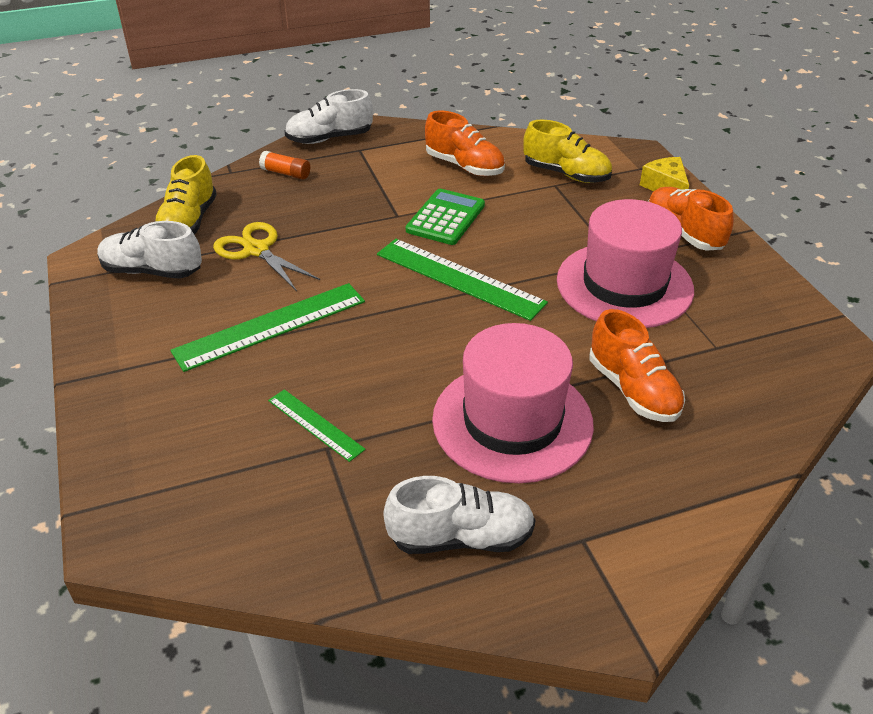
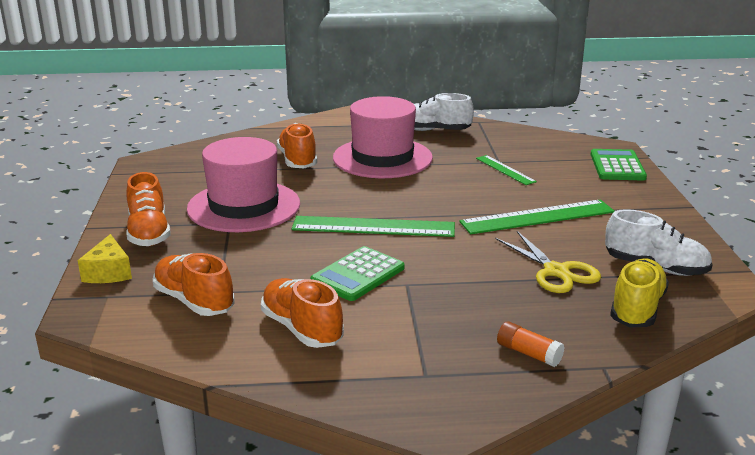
camera: 165 degrees left, 15 degrees down
(131, 471) = (617, 166): none -> green calculator
(329, 138) = (464, 402): white shoe -> none
(459, 278) = (373, 227): green ruler -> green ruler turned 45 degrees counterclockwise
(566, 174) = (194, 301): yellow shoe -> orange shoe

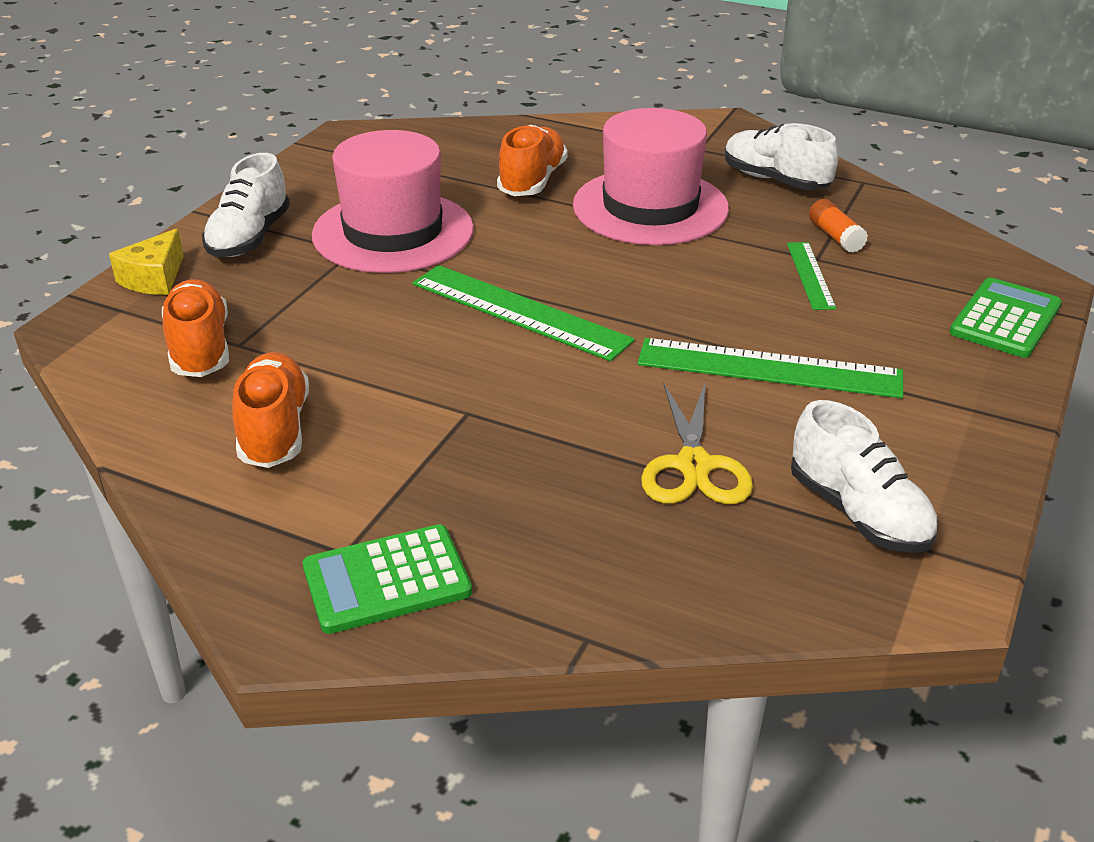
camera: 30 degrees right, 10 degrees up
(149, 233) = (249, 237): orange shoe -> white shoe
(358, 275) = (422, 377): green calculator -> green calculator (386, 580)
(528, 353) = (508, 576): orange glue stick -> orange glue stick (835, 236)
(637, 308) = (745, 569): yellow shoe -> none

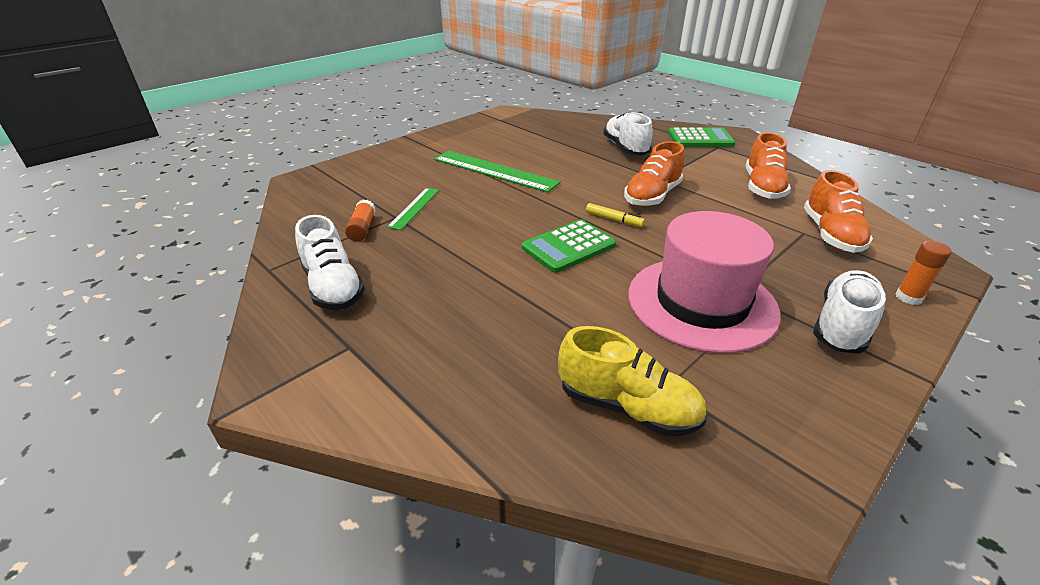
camera: 160 degrees left, 0 degrees up
(154, 278) = (908, 297): yellow cheese -> orange glue stick
(452, 156) = (627, 407): none -> yellow shoe
(519, 312) = (614, 220): green ruler -> yellow marker
(532, 181) = (551, 338): orange shoe -> orange shoe (652, 196)
(650, 207) = (465, 282): pink hat -> none
(694, 466) = (563, 147): yellow scissors -> none
(858, 513) = (512, 128): white shoe -> white shoe (625, 148)
(1005, 319) = (348, 170): green calculator -> green calculator (568, 246)

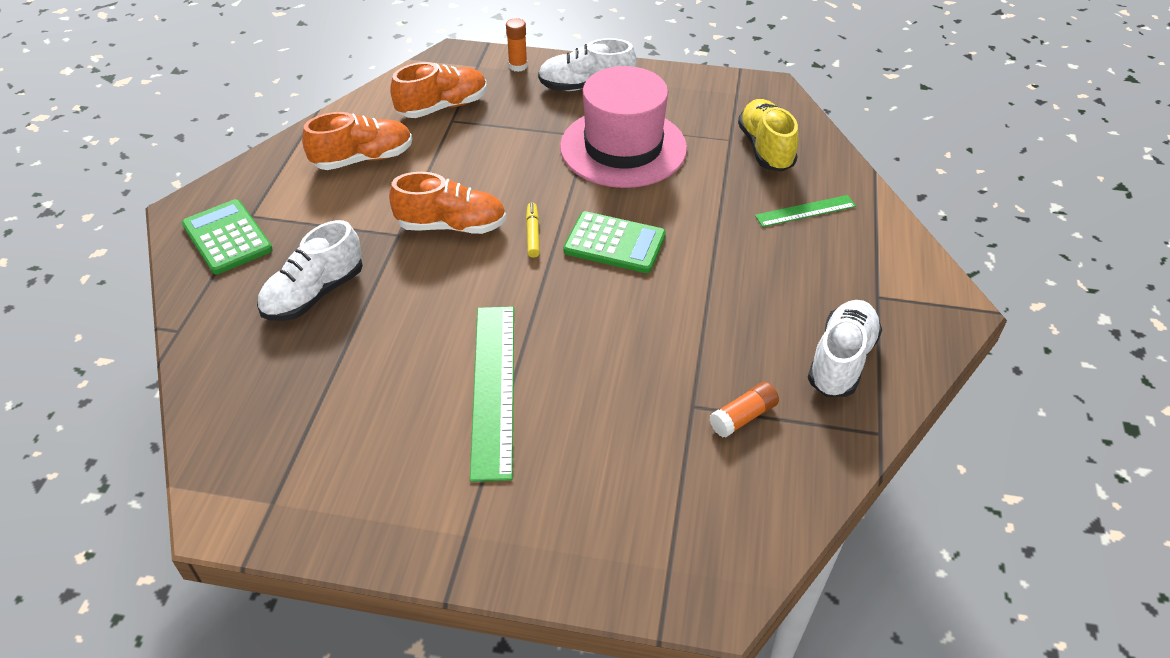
camera: 125 degrees left, 10 degrees up
(414, 208) = (658, 403): green ruler -> green ruler (805, 211)

